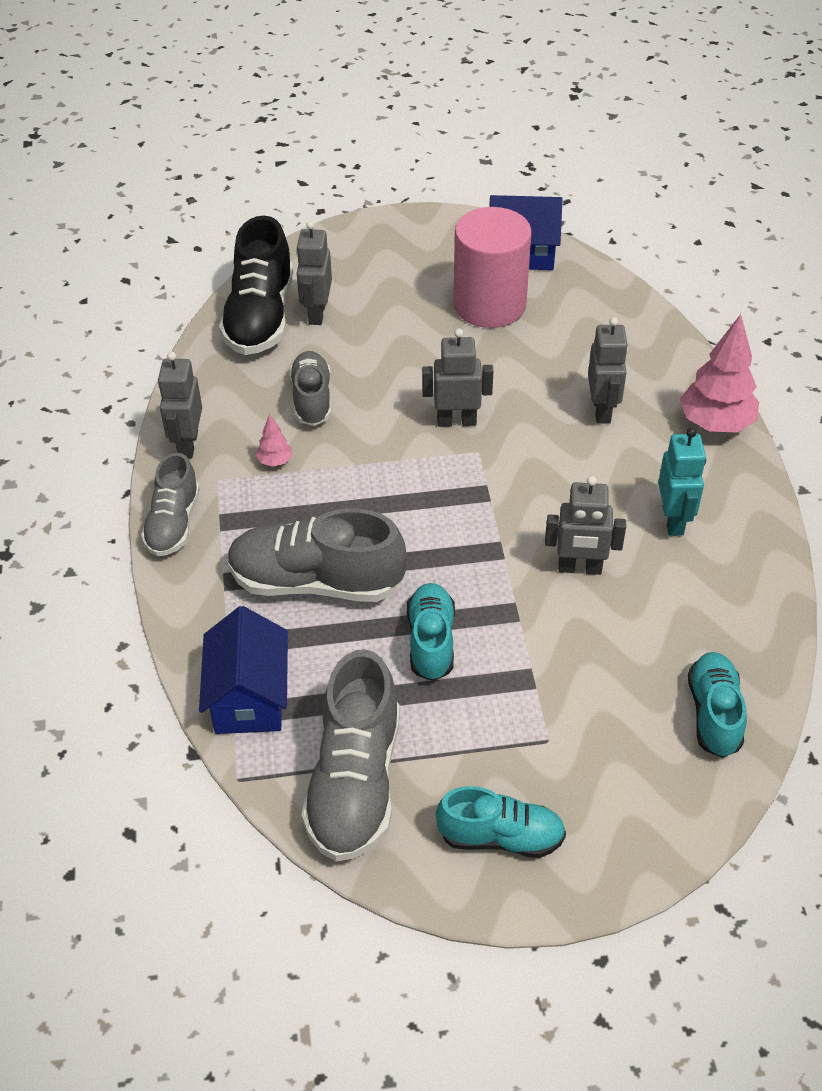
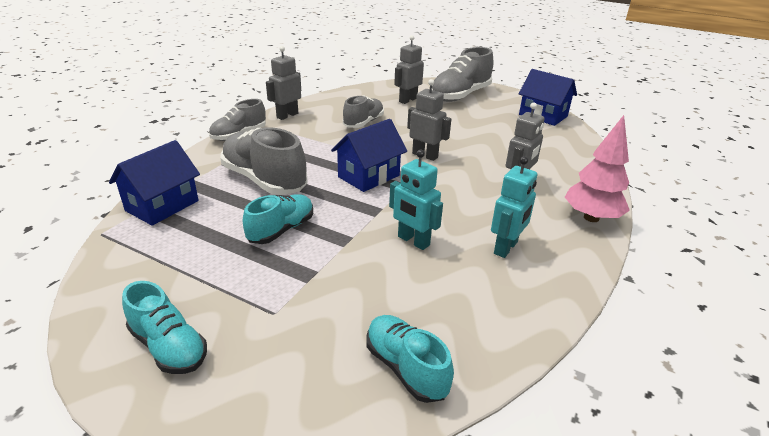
camera: 35 degrees right, 15 degrees down
(260, 317) = (380, 93): black shoe -> none
(275, 461) = (315, 134): pink tree -> none
(355, 782) = (145, 267): grey shoe -> grey shoe (460, 96)
(430, 499) = (368, 176): none -> blue house
(489, 305) = (501, 125): pink cylinder -> none
(580, 568) = (413, 241): grey robot -> turquoise robot
(714, 714) = (406, 368): turquoise shoe -> turquoise shoe turned 75 degrees counterclockwise

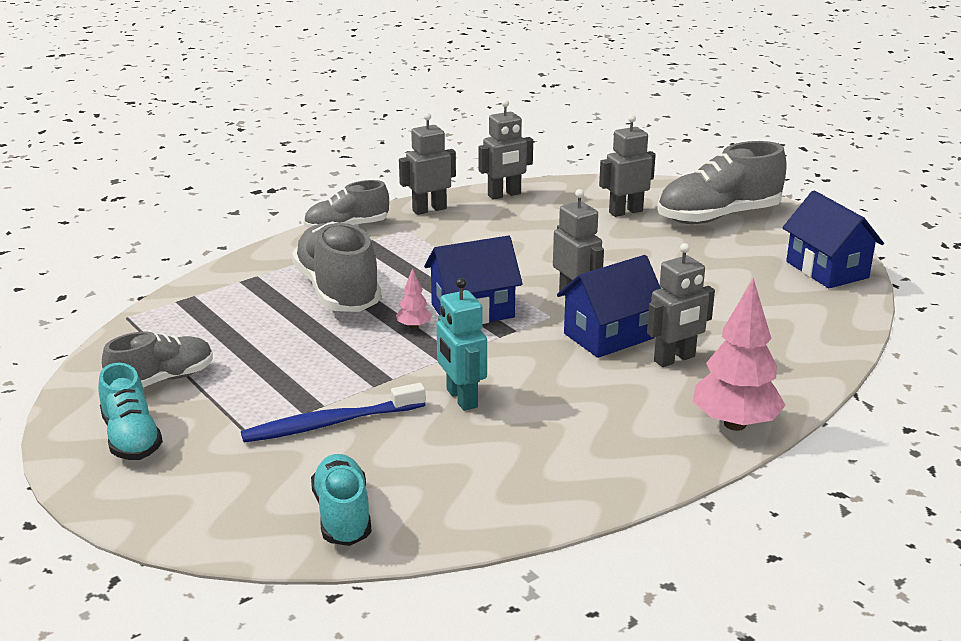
camera: 25 degrees right, 5 degrees down
(162, 206) = (204, 299): blue house -> blue house (609, 336)
(281, 230) = (316, 353): turquoise shoe -> none
(328, 100) = (504, 195): none -> grey robot
(334, 286) = (330, 423): none -> blue toothbrush
(338, 195) = (414, 327): none -> pink tree
(363, 123) = (528, 236): grey shoe -> grey shoe (162, 380)
(506, 248) = (573, 432): turquoise robot -> none

